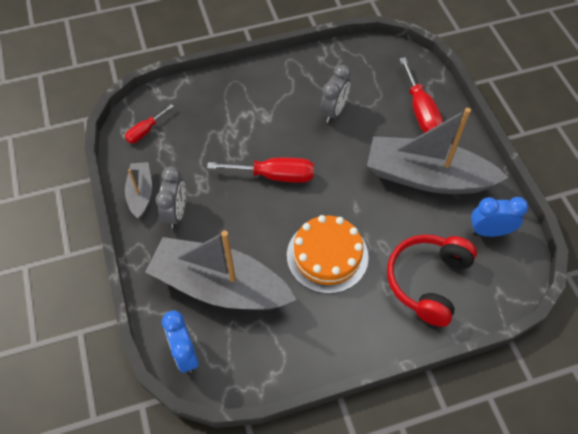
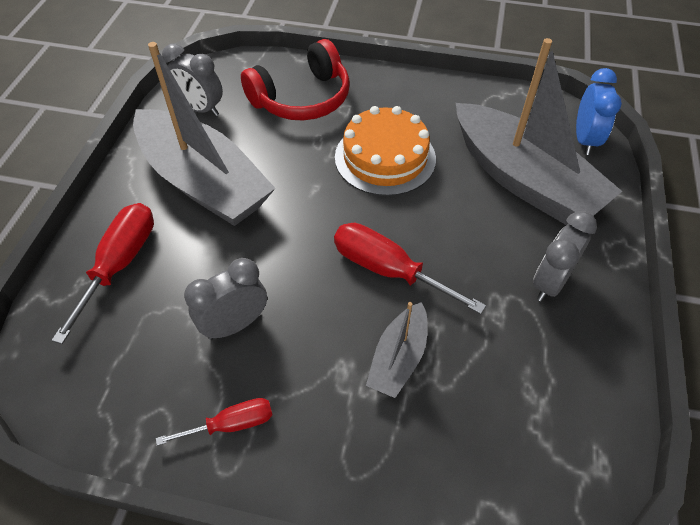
camera: 150 degrees left, 5 degrees down
(141, 193) = (596, 334): grey boat -> grey boat (398, 358)
(145, 131) = (561, 448): red screwdriver -> red screwdriver (231, 424)
(489, 231) = (200, 109): blue clock -> grey clock

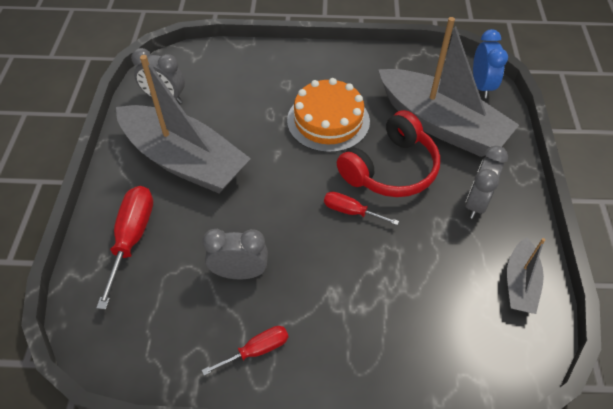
camera: 10 degrees left, 0 degrees up
(235, 324) = (240, 272): grey clock -> grey clock turned 45 degrees clockwise
(302, 98) = (248, 79): red headphones -> red headphones (390, 169)
(388, 270) = (351, 211): red screwdriver -> red screwdriver, size x0.59
(398, 358) = (374, 278): grey boat -> grey boat (520, 283)

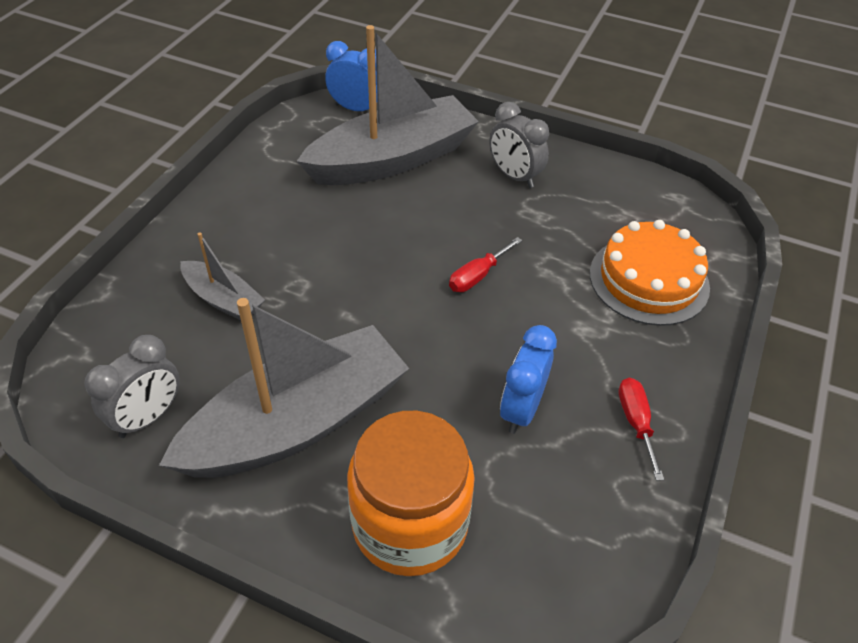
camera: 70 degrees left, 5 degrees down
(132, 238) = (410, 524): red screwdriver -> orange jar
(240, 272) = (521, 409): grey clock -> blue clock
(328, 121) = (323, 248): orange cake -> orange cake (649, 280)
(390, 169) = (433, 221): red headphones -> none
(520, 283) = (621, 186): grey boat -> grey boat (223, 299)

